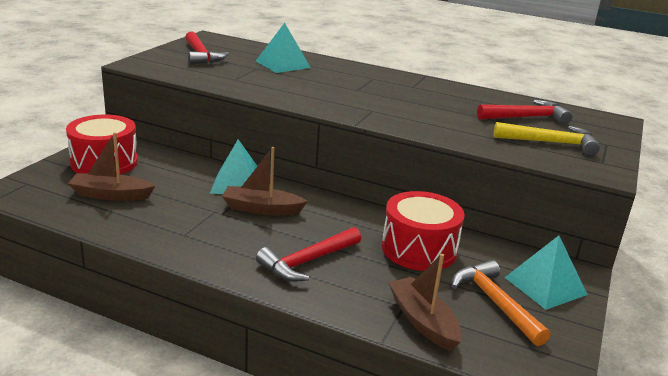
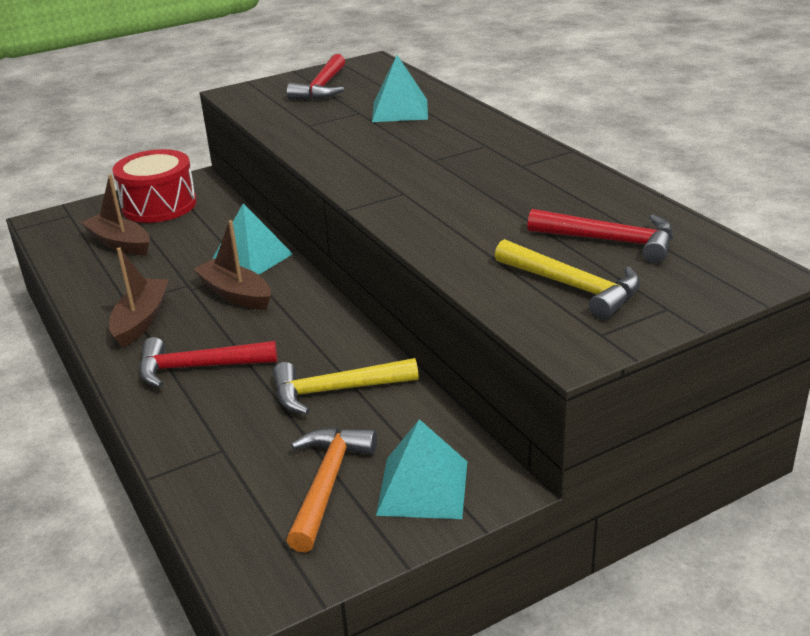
camera: 40 degrees right, 5 degrees up
(419, 249) = (336, 391): red drum -> yellow hammer
(422, 321) = (217, 473): brown boat -> brown boat (141, 320)

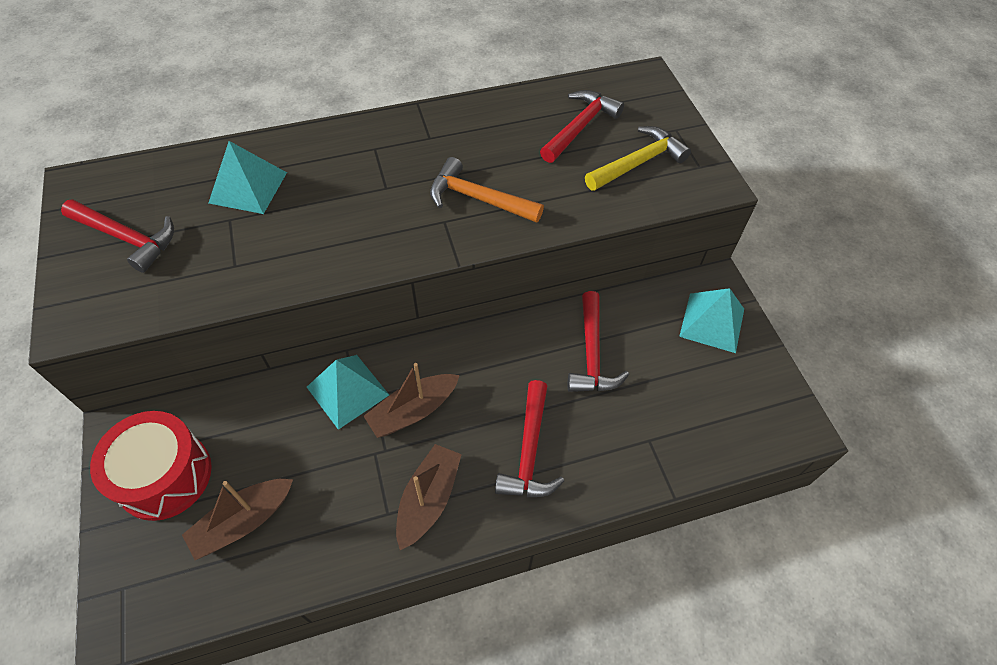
camera: 80 degrees left, 25 degrees up
(141, 320) = (428, 499): brown boat -> brown boat turned 90 degrees clockwise
(327, 484) = (700, 376): orange hammer -> orange hammer (478, 199)
(336, 391) = (592, 353): yellow hammer -> red hammer

